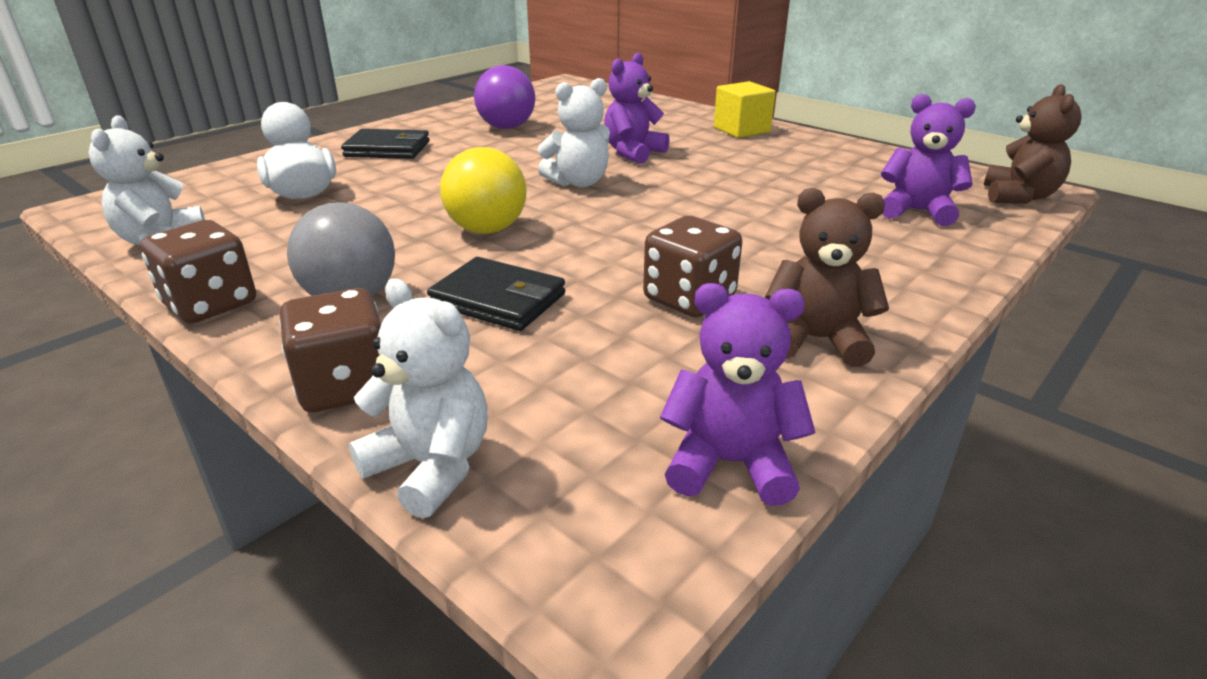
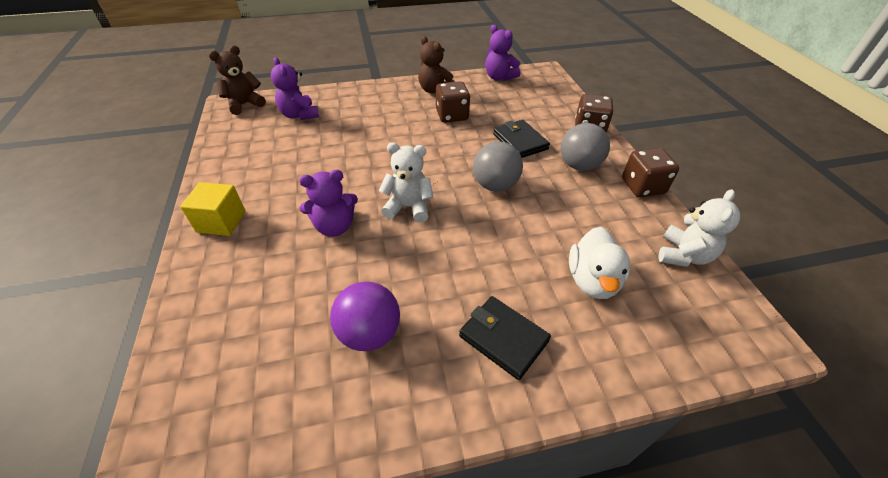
camera: 145 degrees left, 15 degrees up
(431, 466) = (571, 100): white teddy bear -> none
(487, 230) = (495, 185): yellow ball -> grey ball

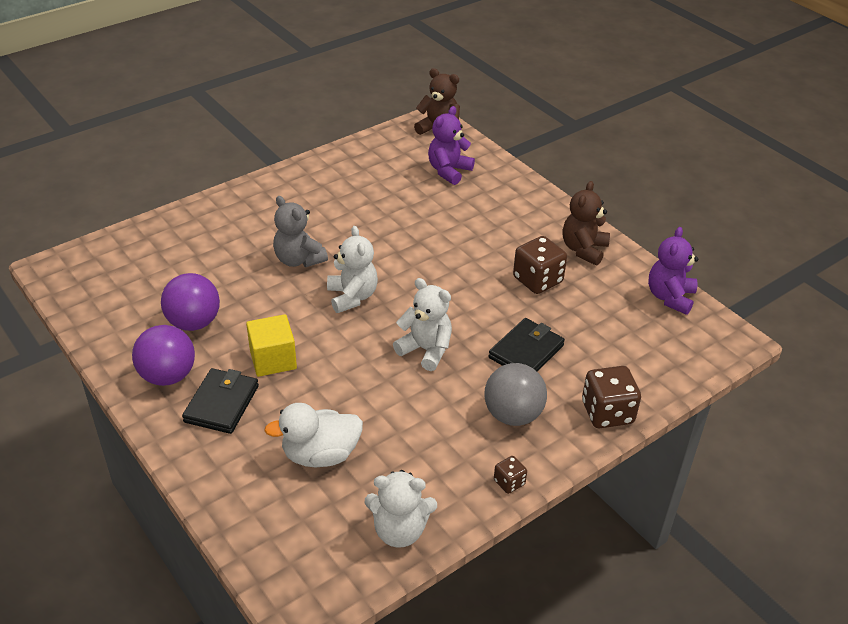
camera: 65 degrees right, 5 degrees down
(221, 222) = (269, 195): yellow cube -> yellow cube (273, 359)
(334, 226) = (298, 260): purple teddy bear -> grey teddy bear
(440, 379) = (168, 376): none -> purple ball
(495, 185) = (426, 350): grey ball -> white teddy bear
(642, 186) = (509, 482): brown dice -> brown dice, size x0.52

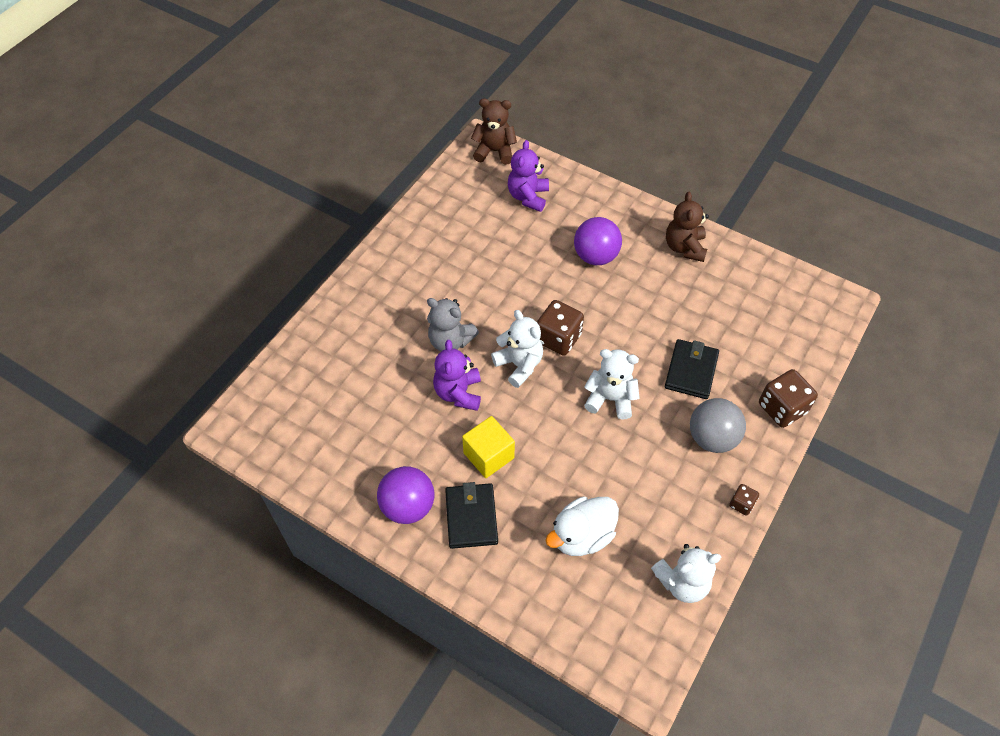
camera: 20 degrees left, 15 degrees up
(194, 322) = (397, 442): purple ball -> purple ball (595, 256)
(537, 280) = (663, 293): brown dice -> brown dice (558, 338)
(670, 297) = (775, 275): purple teddy bear -> purple teddy bear (458, 393)

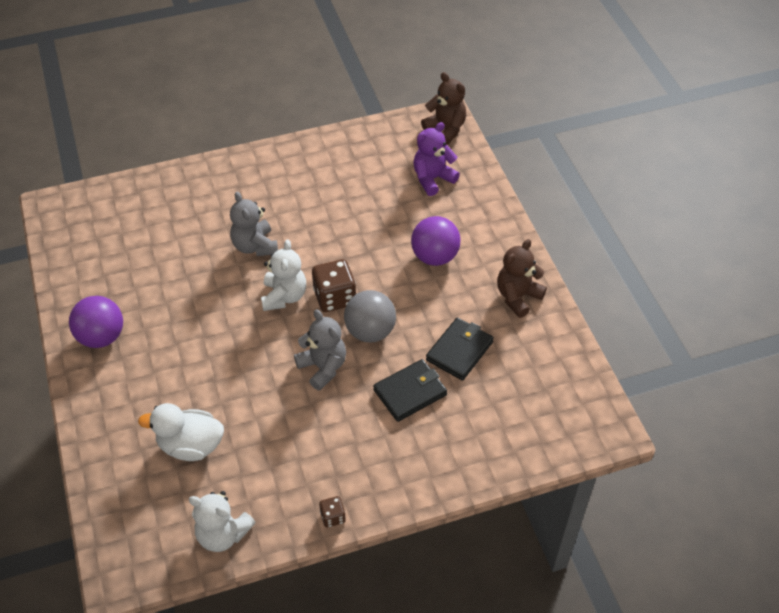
camera: 40 degrees right, 5 degrees down
(458, 393) = (219, 286): purple teddy bear -> none
(471, 517) = (133, 375): black wallet -> black wallet (459, 351)
(488, 455) = (191, 343): yellow cube -> none
(610, 399) = (323, 367): white teddy bear -> grey teddy bear
(712, 438) = (367, 453): grey ball -> grey ball (370, 331)
(782, 408) = (452, 474): brown dice -> none

